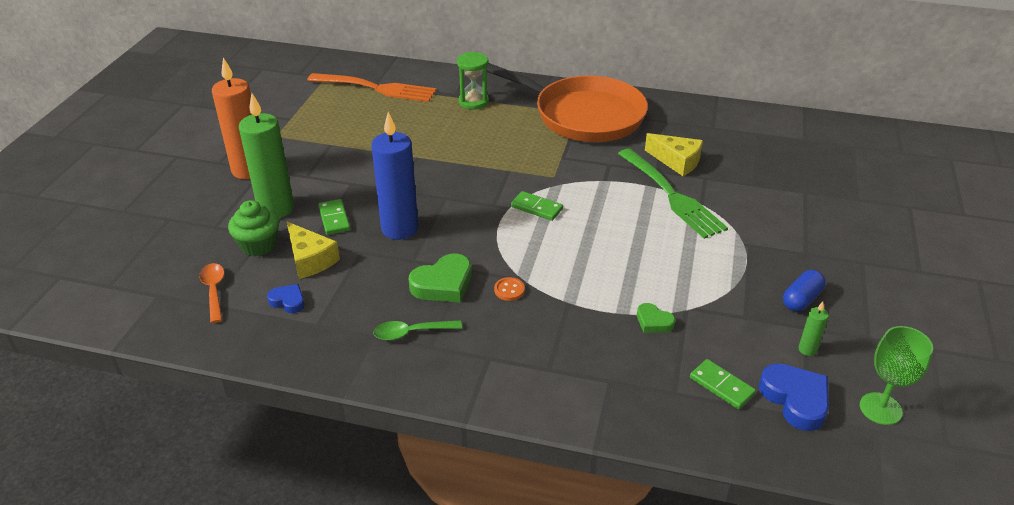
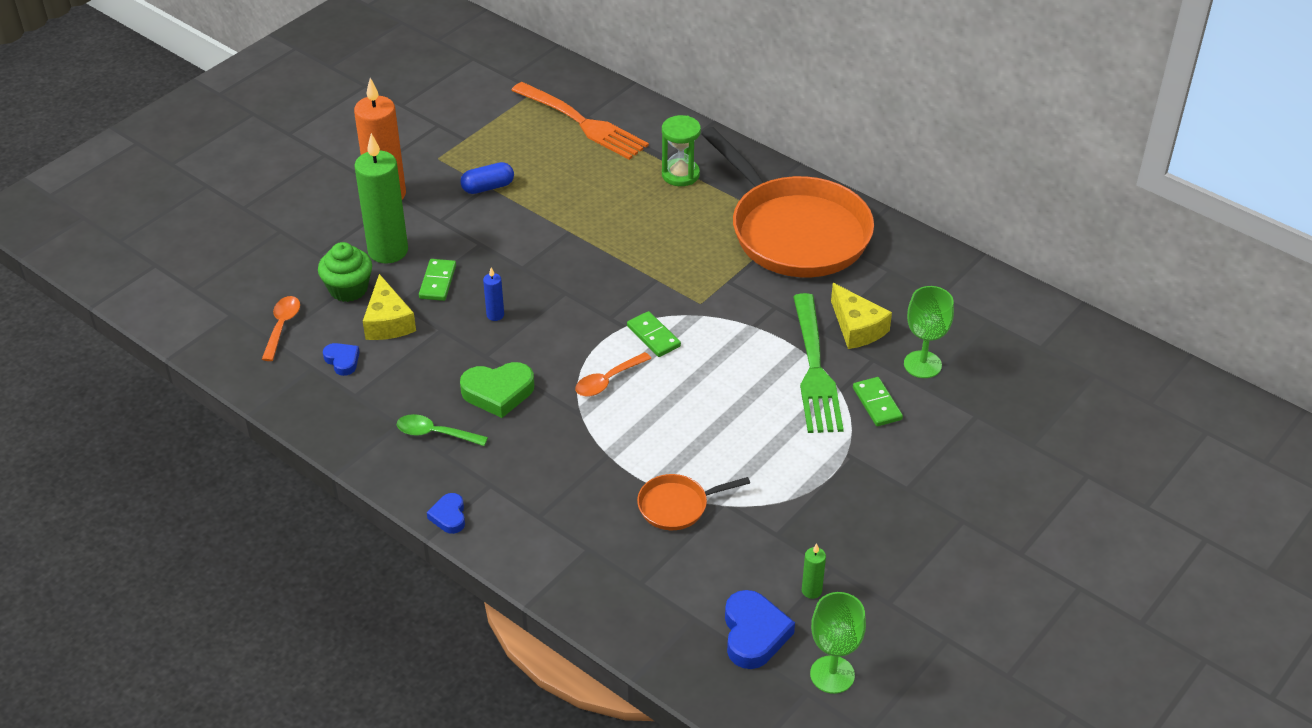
camera: 25 degrees right, 5 degrees up
(399, 229) = (495, 315): blue candle -> blue candle, size x0.42
(471, 396) = (449, 516): none -> blue heart
(509, 290) = (558, 421): orange button -> none
(526, 248) = (607, 381): none -> orange spoon
(653, 322) = (677, 506): green heart -> orange pan
(722, 386) = (692, 594): green domino -> green domino (877, 404)
(741, 171) = (922, 364): none -> green goblet
(801, 299) = (854, 537): blue capsule -> blue capsule (488, 187)

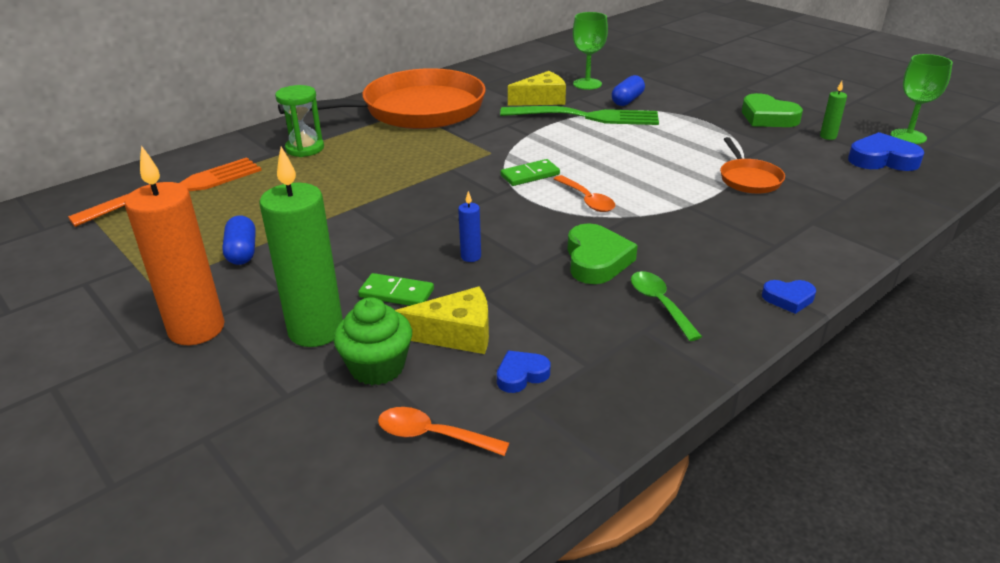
camera: 80 degrees left, 10 degrees down
(435, 433) = (660, 304): green spoon -> green spoon turned 135 degrees clockwise
(858, 537) = (767, 117): none -> green heart
(877, 404) = (627, 100): green domino -> blue capsule

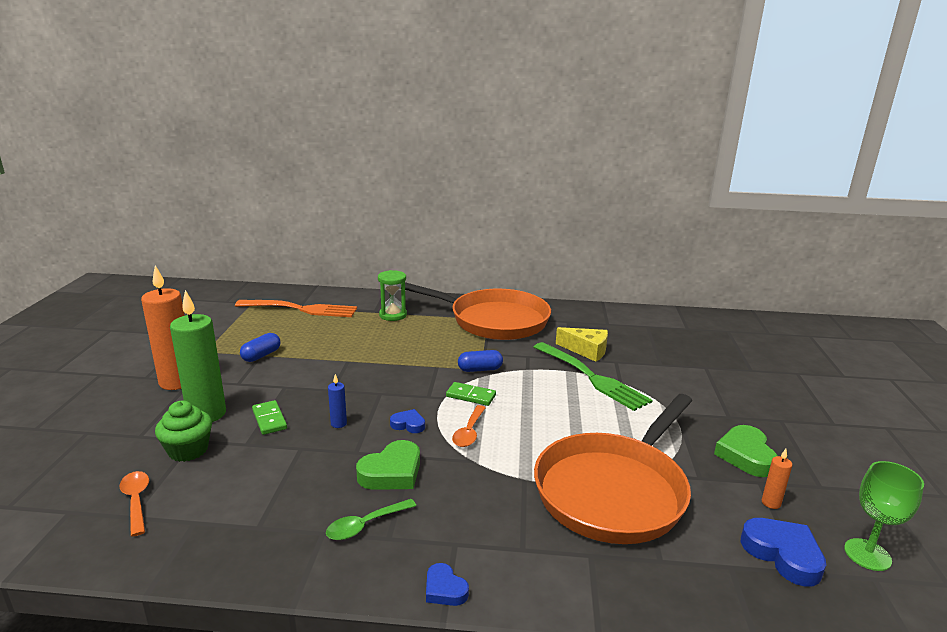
camera: 45 degrees right, 10 degrees down
(456, 334) = (246, 460): yellow cheese -> none
(521, 375) = (223, 504): blue heart -> blue heart (408, 424)
(587, 84) = (644, 355): green goblet -> none
(627, 100) = (649, 381): blue capsule -> blue capsule (480, 369)
(660, 304) = (365, 525): green spoon -> green spoon turned 150 degrees counterclockwise
(748, 179) = (614, 490): orange pan -> orange pan, size x2.36
(828, 136) = (771, 503): green candle -> orange candle

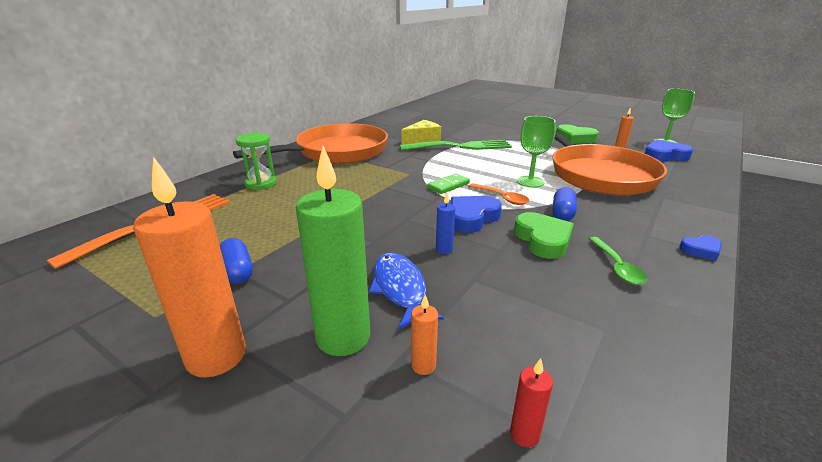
camera: 60 degrees left, 5 degrees up
(136, 501) = (524, 434): orange spoon -> red candle
(188, 450) = (423, 365): green cupcake -> orange candle
(269, 419) = (400, 289): green domino -> blue fish
(408, 424) = (472, 218): blue heart -> blue heart, size x1.74
(480, 369) = (410, 174): blue capsule -> blue capsule (562, 213)
(532, 443) = (530, 182): none -> green goblet

